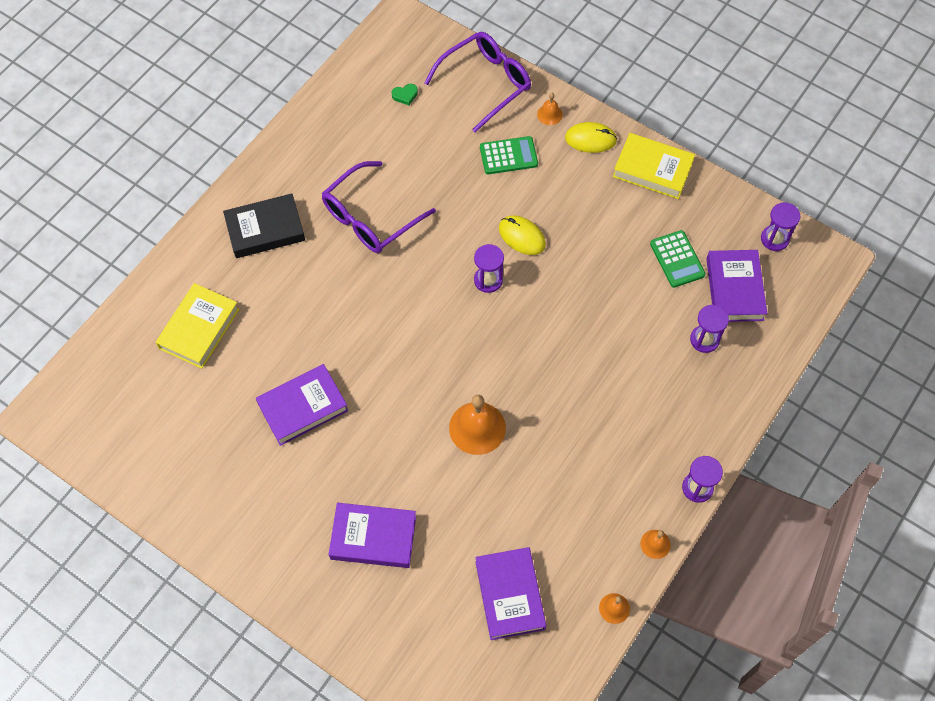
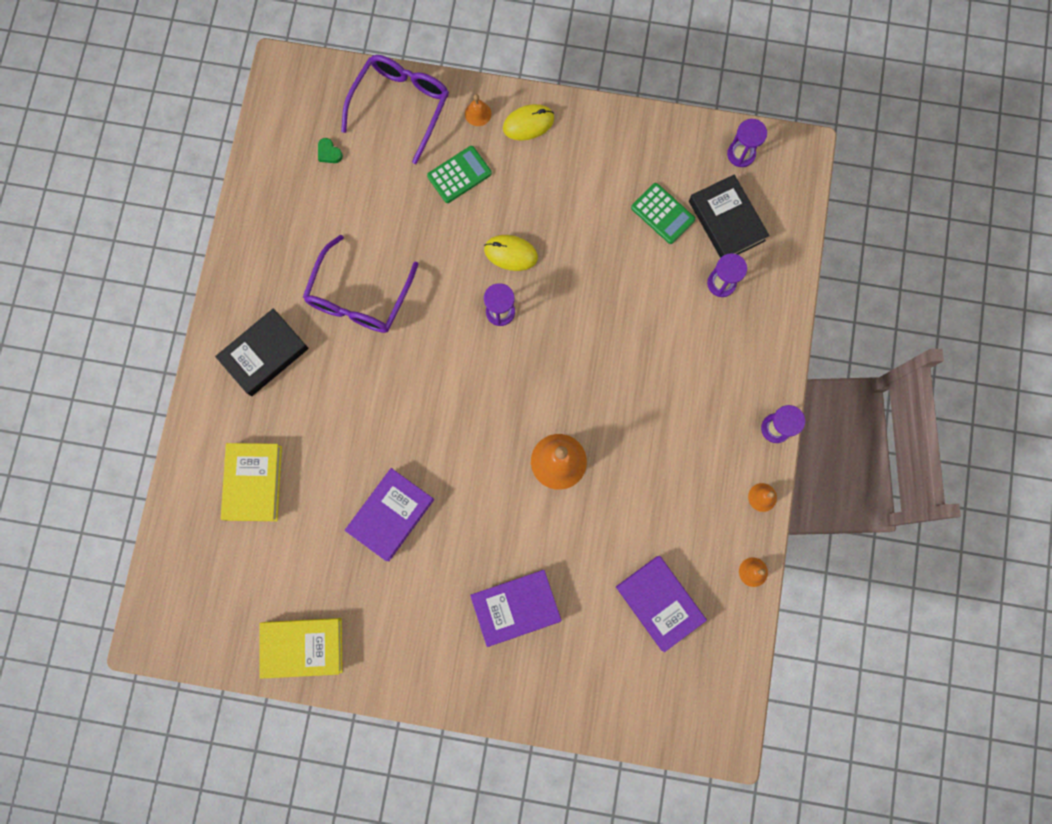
camera: 25 degrees left, 15 degrees up
(405, 95) = (329, 153): green heart -> green heart turned 90 degrees clockwise
(652, 169) = (600, 130): yellow book -> yellow book (303, 647)
(734, 289) = (726, 221): purple book -> black book

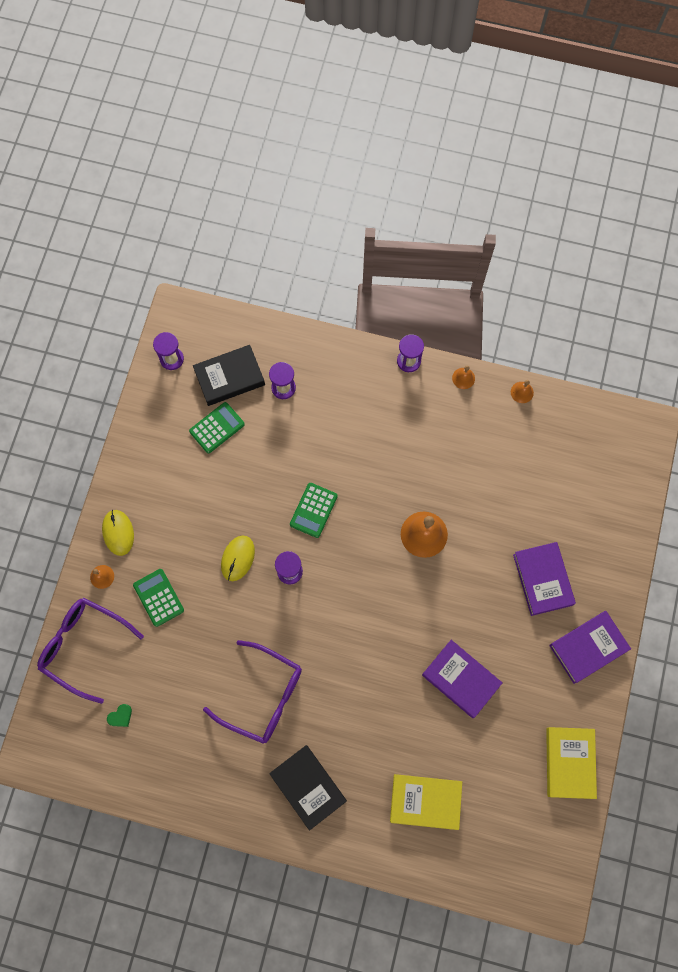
camera: 85 degrees left, 5 degrees down
(575, 331) = (313, 510): none -> green calculator
(659, 603) = (543, 465): purple book -> purple book (588, 647)

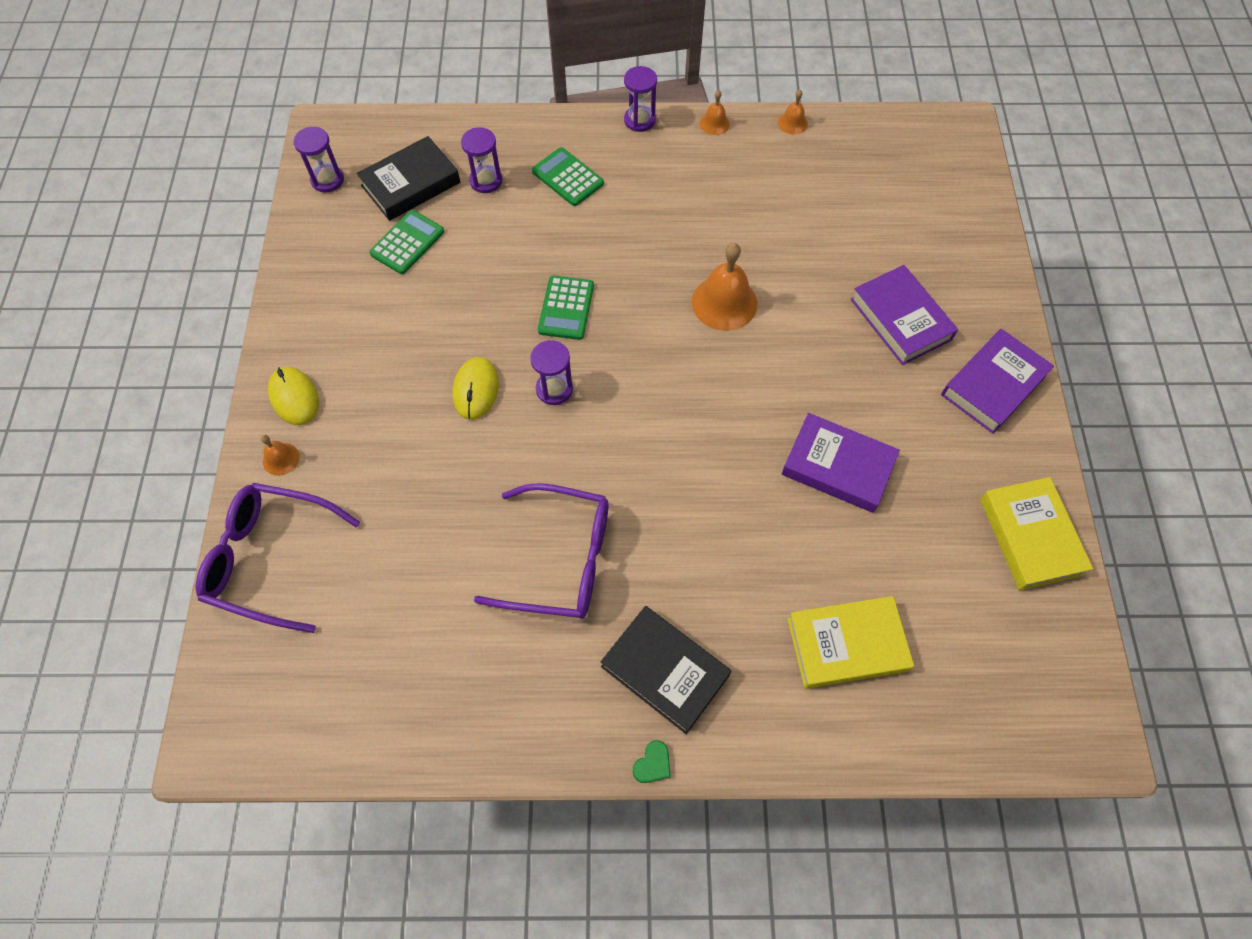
camera: 15 degrees left, 10 degrees down
(120, 716) = (348, 644): green heart -> green heart (652, 764)
(158, 597) = (372, 466): green calculator -> green calculator (568, 177)

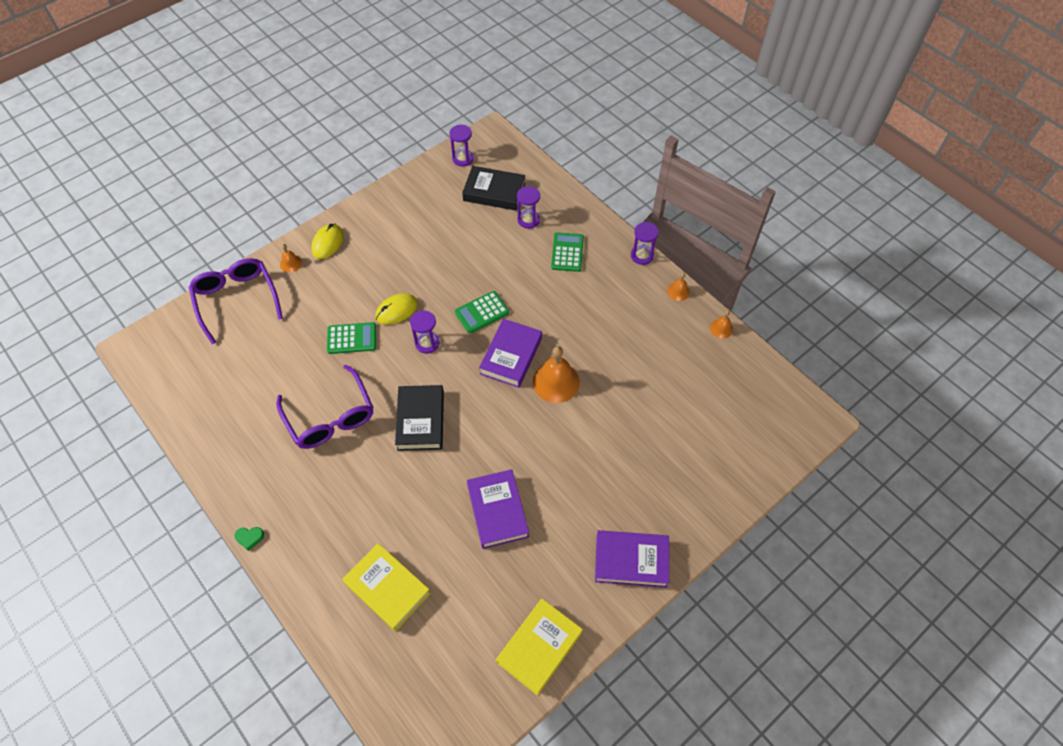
camera: 50 degrees right, 5 degrees down
(407, 243) = (457, 218): green calculator -> green calculator (352, 338)
(665, 671) = (305, 508): black book -> black book (421, 420)
(900, 319) = (631, 479): purple book -> purple book (511, 356)

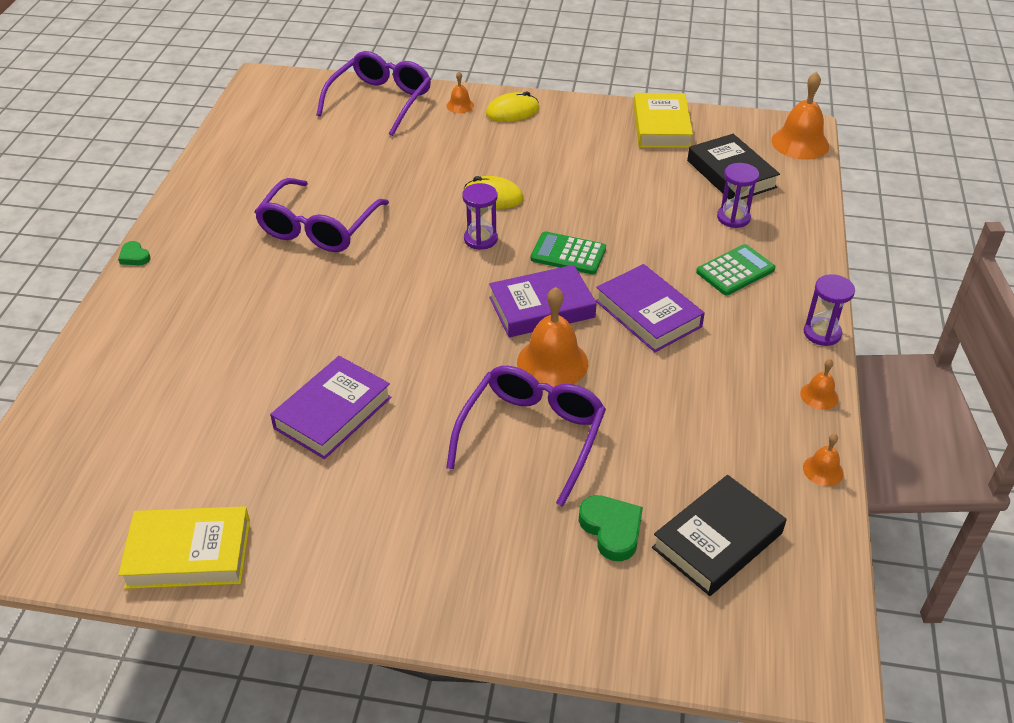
camera: 50 degrees right, 15 degrees down
(352, 338) = (423, 189): green calculator -> none
(387, 588) = (159, 382): yellow book -> yellow book (661, 126)
(421, 420) = (383, 289): black book -> black book (717, 540)
(463, 159) = (738, 130): purple hourglass -> none
(501, 143) = (800, 143): none -> orange bell
(597, 429) = (532, 436): none -> purple glasses
(631, 561) = (382, 576): purple book -> purple book (648, 314)
(684, 440) = (611, 529): none -> green heart

